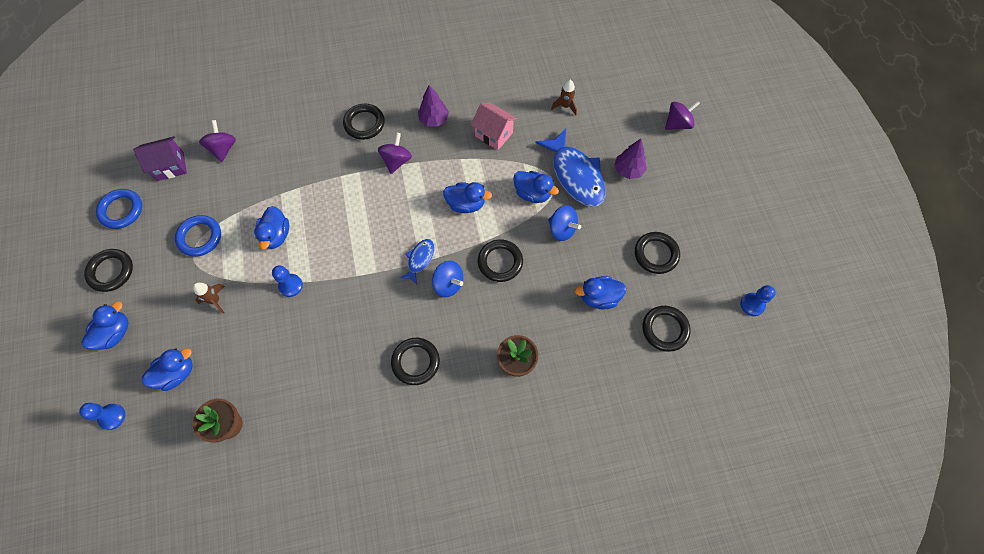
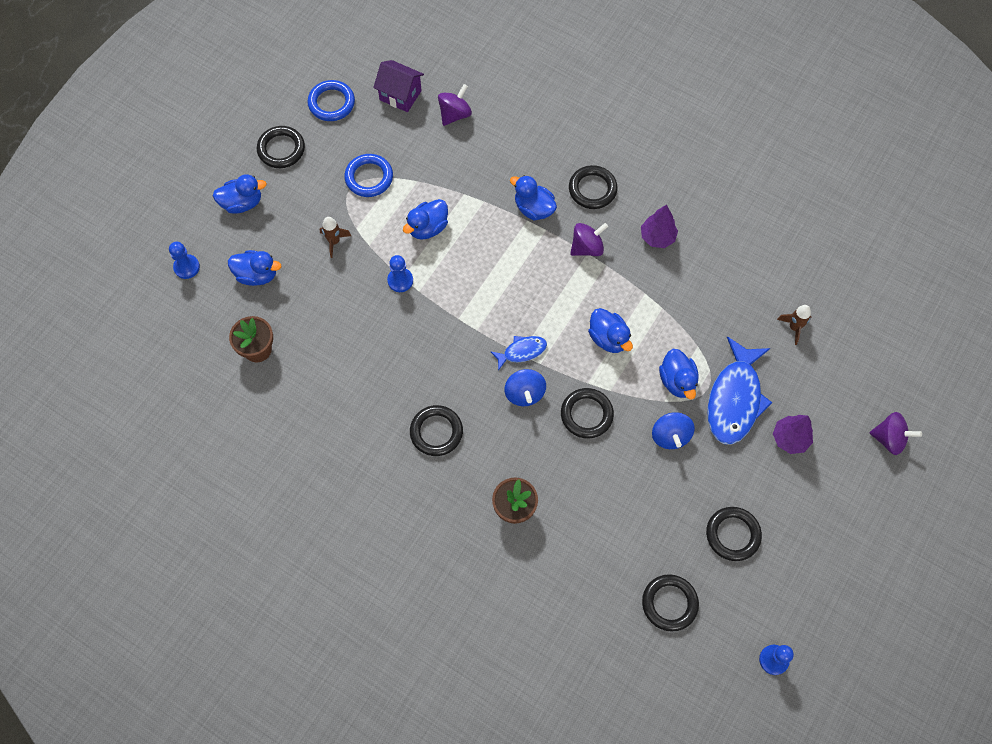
camera: 45 degrees right, 0 degrees up
(494, 134) = (698, 297): pink house -> none
(599, 297) = (640, 523): blue duck -> blue duck (533, 208)

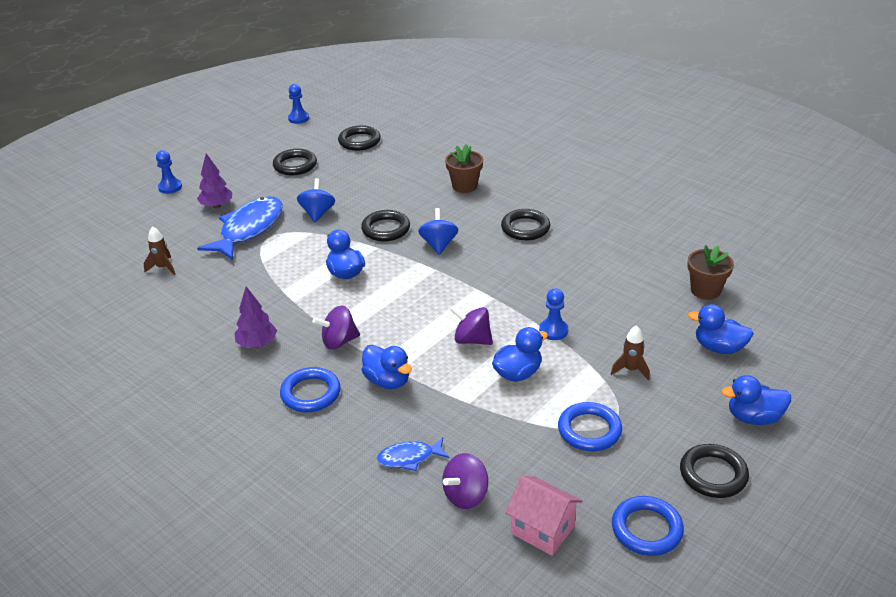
camera: 170 degrees left, 30 degrees down
(186, 267) = (805, 361): blue pawn -> blue pawn (170, 187)
(400, 95) = (542, 530): purple house -> pink house
(522, 351) = (434, 270): blue fish -> blue fish (409, 458)
(592, 189) = (310, 393): black ring -> blue ring
(677, 381) = (294, 242): blue duck -> none
(889, 439) = (135, 201): purple spinning top -> purple spinning top (472, 340)

